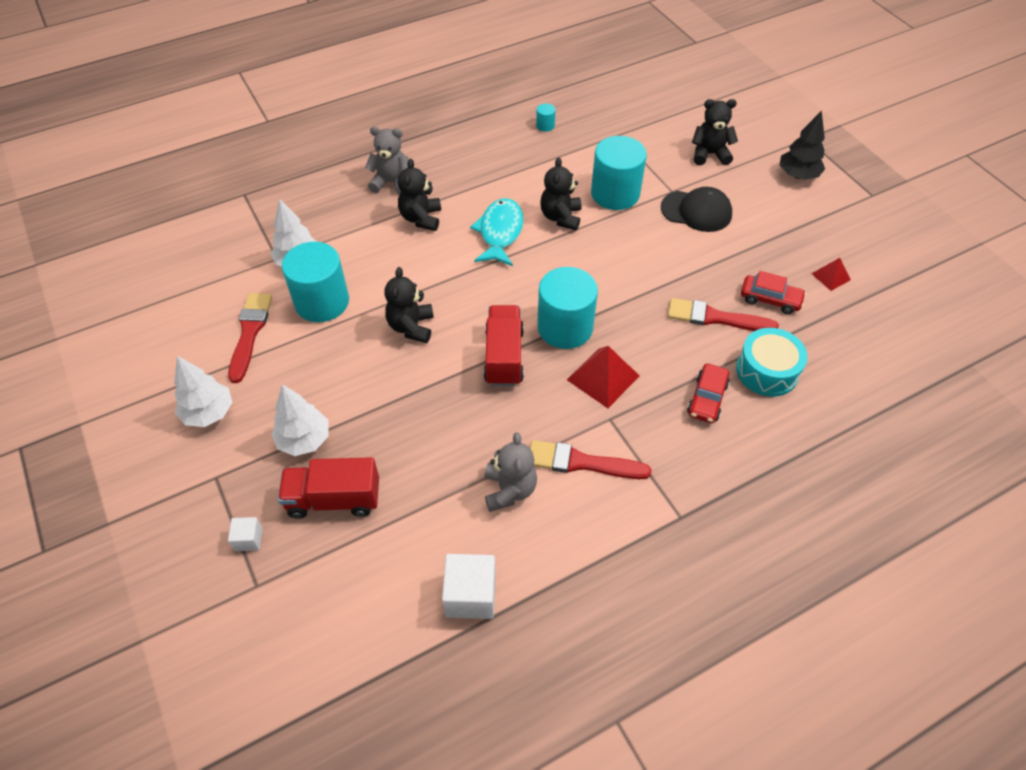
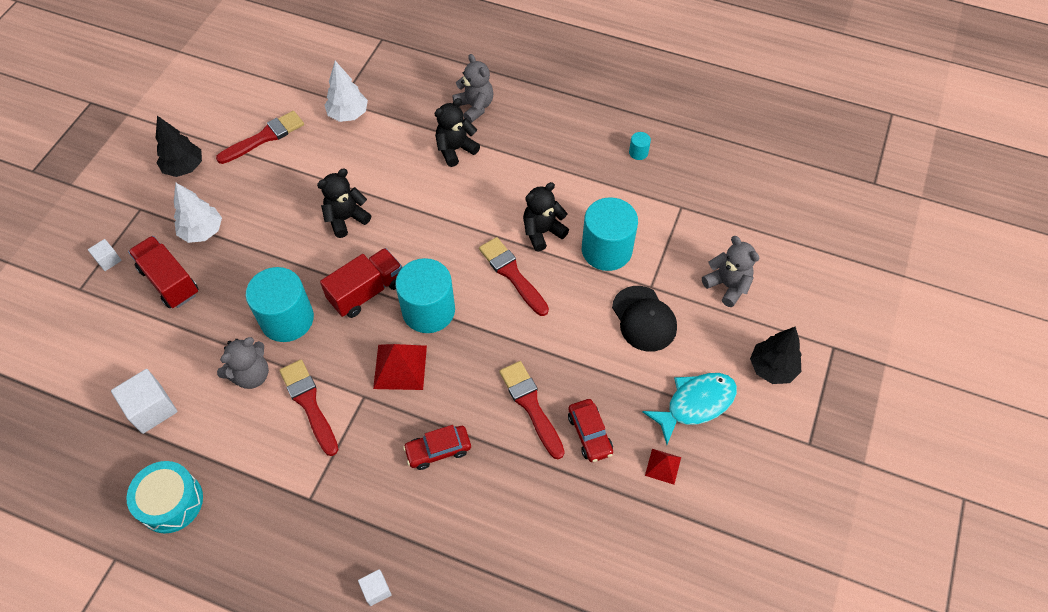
camera: 50 degrees right, 5 degrees up
(209, 413) = (184, 168): white tree -> black tree
(322, 302) = (324, 154): turquoise cylinder -> turquoise cylinder (287, 319)
(500, 233) = (487, 206): turquoise fish -> turquoise fish (695, 404)
(582, 257) = (512, 274): none -> red brush
(709, 154) = (727, 285): black teddy bear -> grey teddy bear
(767, 371) = (505, 477): turquoise drum -> turquoise drum (171, 502)
(807, 517) = (376, 590): none -> white cube

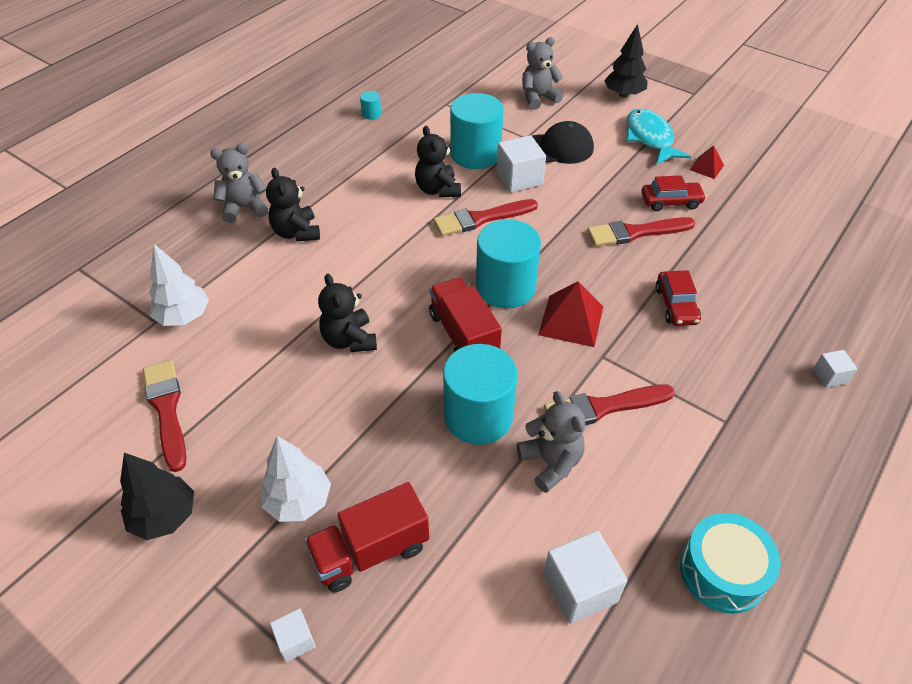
camera: 75 degrees left, 10 degrees down
(581, 293) = (519, 178): none -> white cube

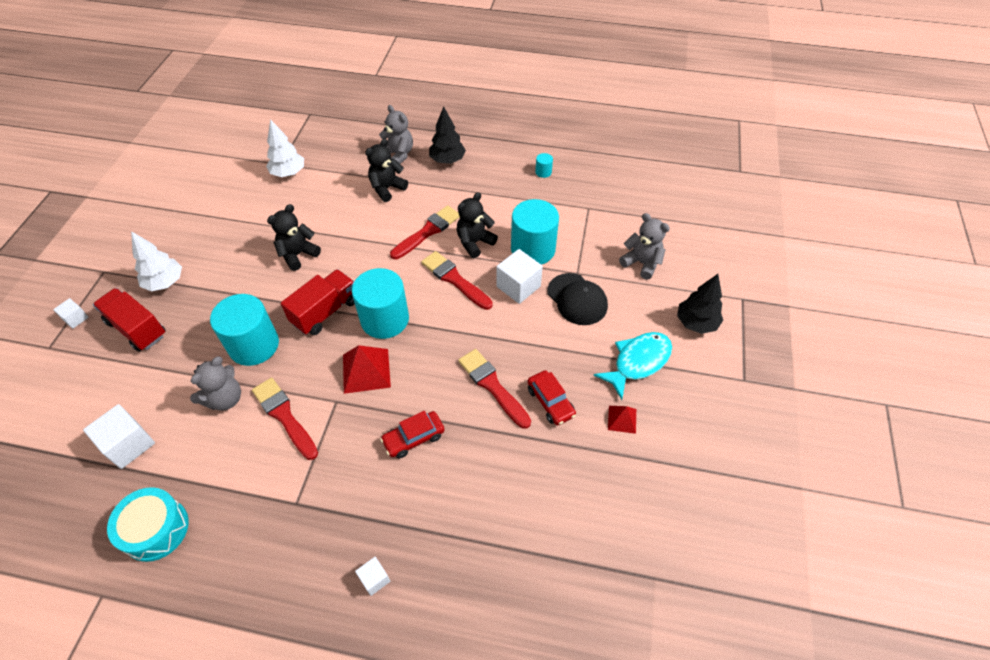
camera: 65 degrees right, 5 degrees up
(164, 516) = (143, 232): black tree -> black tree (447, 160)
(167, 410) = (215, 200): red brush -> red brush (427, 232)

